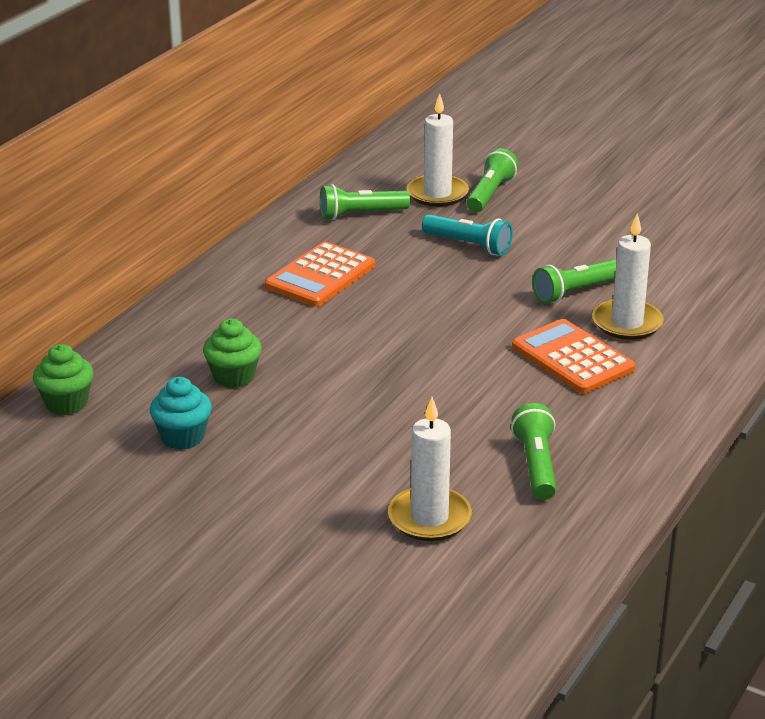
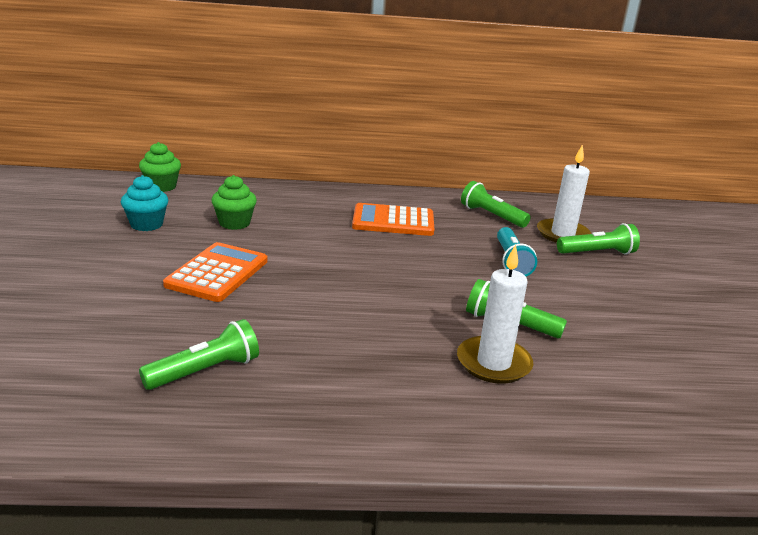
camera: 55 degrees right, 5 degrees down
(429, 518) = (89, 337): white candle -> none
(572, 358) = (400, 348): orange calculator -> orange calculator (217, 273)

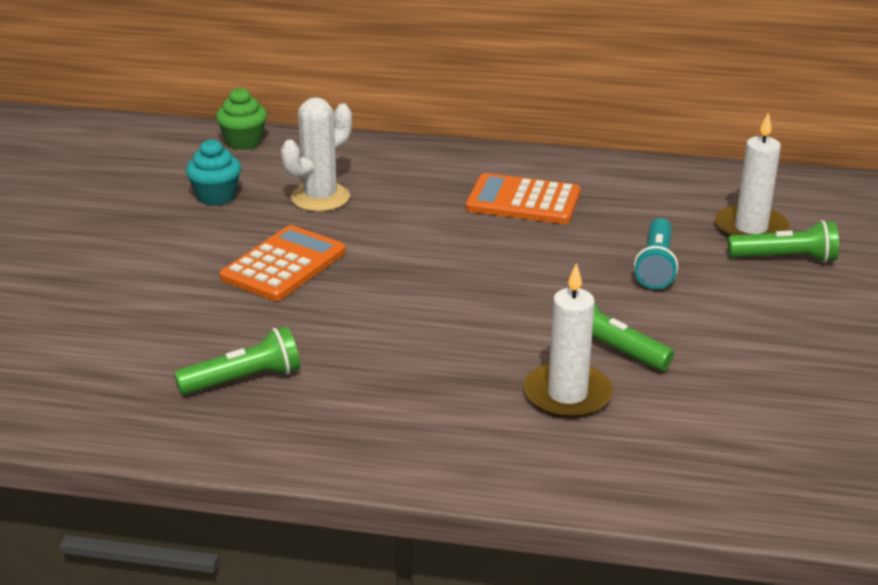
camera: 15 degrees right, 5 degrees up
(234, 223) = (320, 198): green cupcake -> white cactus
(491, 216) = (663, 197): green flashlight -> none

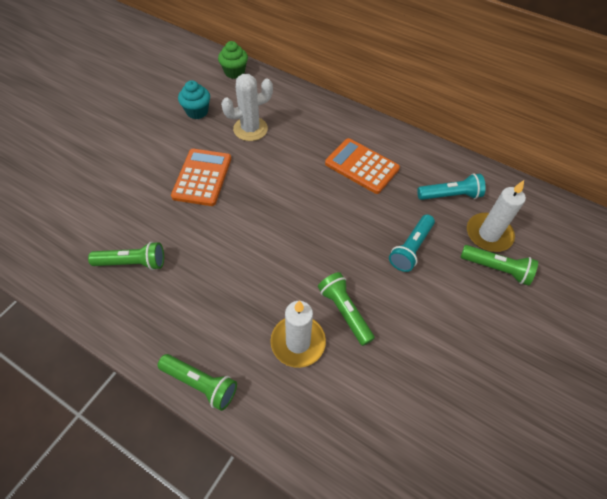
camera: 20 degrees right, 25 degrees up
(283, 265) = (202, 177): orange calculator -> orange calculator turned 45 degrees counterclockwise
(456, 472) = (200, 384): none -> green flashlight
(671, 203) = (450, 195): none -> turquoise flashlight

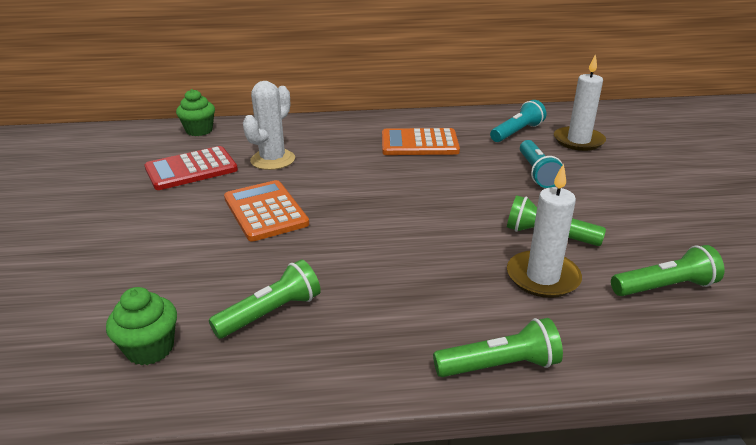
camera: 35 degrees left, 25 degrees down
(64, 248) = (150, 348): none -> green cupcake
(197, 111) = (191, 169): turquoise cupcake -> red calculator
(496, 269) = (615, 156): green flashlight -> green flashlight (664, 287)

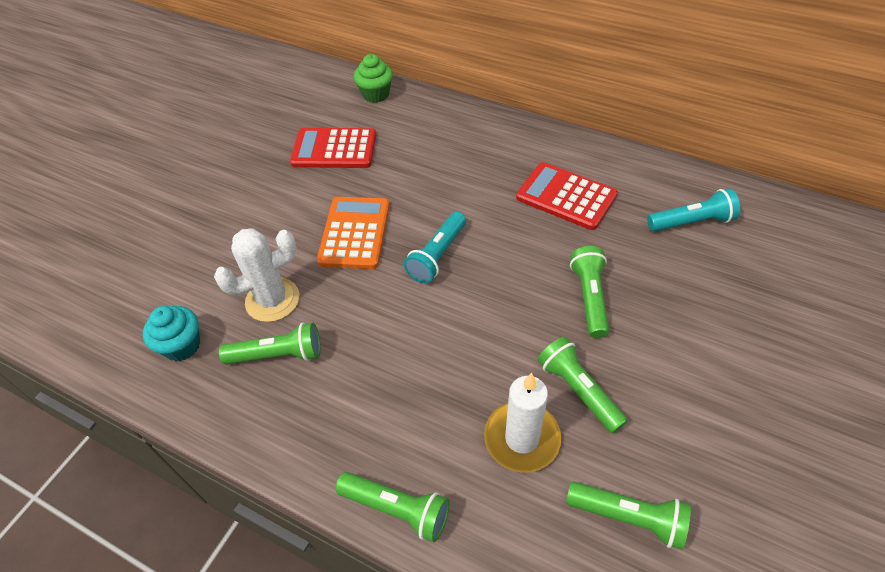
camera: 35 degrees right, 20 degrees up
(150, 348) = (182, 346): green cupcake -> turquoise cupcake
(273, 160) = (409, 164): white cactus -> white cactus (272, 300)
(419, 143) = (566, 196): orange calculator -> red calculator
(497, 186) = (589, 298): none -> green flashlight
(537, 173) = (652, 297): turquoise flashlight -> turquoise flashlight (437, 255)
(578, 141) = (754, 267): white candle -> none

